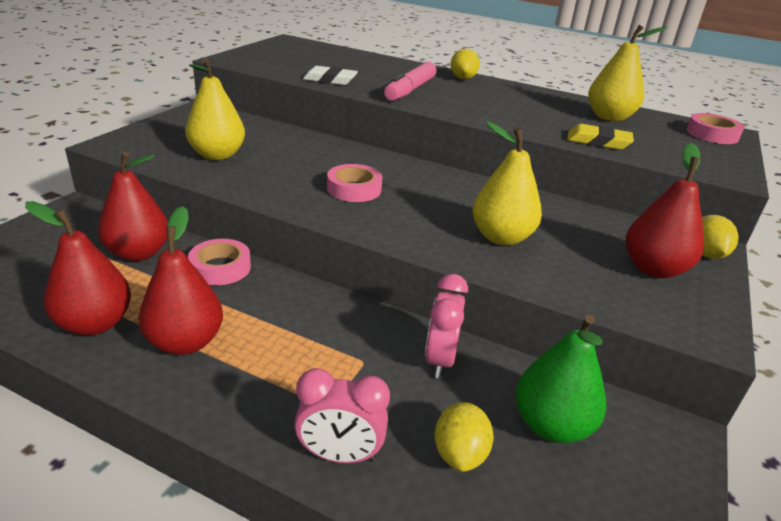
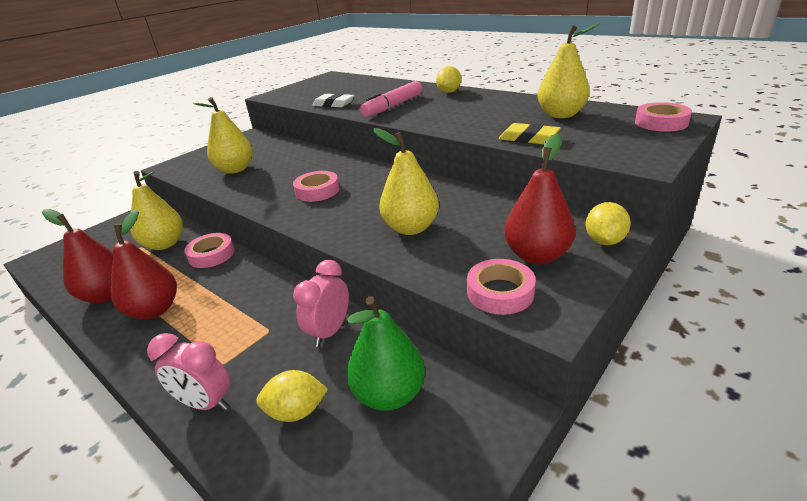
camera: 20 degrees right, 0 degrees up
(139, 253) = (165, 244): red pear -> yellow pear
(459, 454) = (296, 411): yellow lemon -> yellow lemon turned 60 degrees clockwise
(644, 308) = (500, 292): none -> pink tape

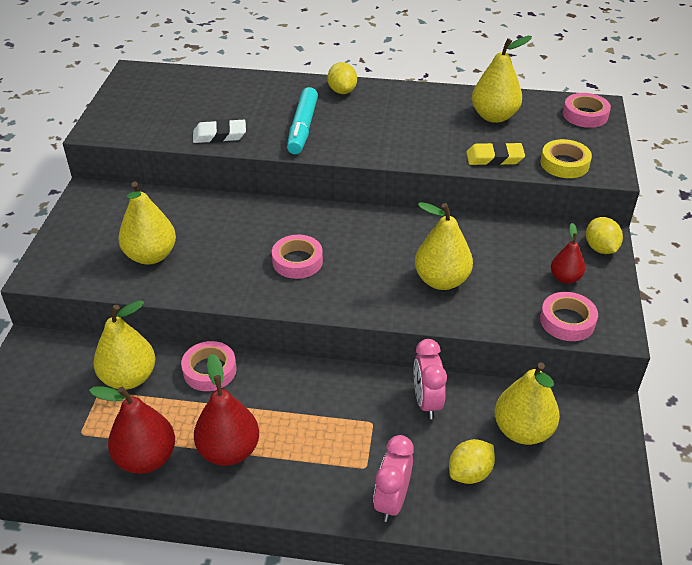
camera: 35 degrees left, 10 degrees up
(206, 403) = (392, 501): pink clock -> pink clock turned 120 degrees clockwise
(389, 394) = (522, 430): green pear -> yellow pear
(393, 106) = (302, 128): pink marker -> turquoise marker
(537, 255) = (565, 278): red pear -> red pear, size x0.59
(598, 150) = (564, 164): none -> yellow tape

